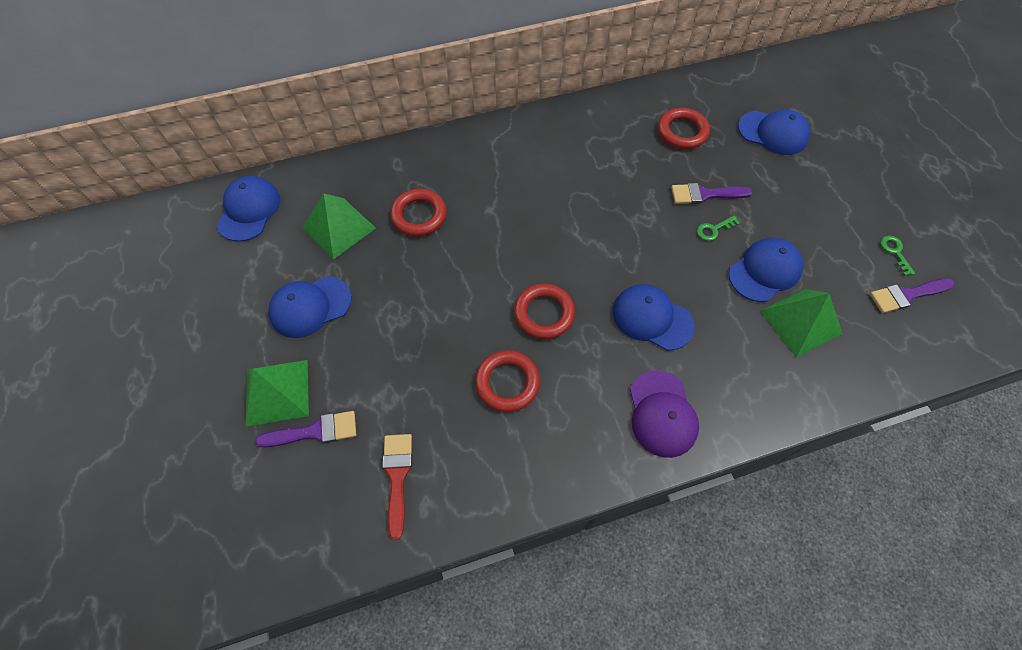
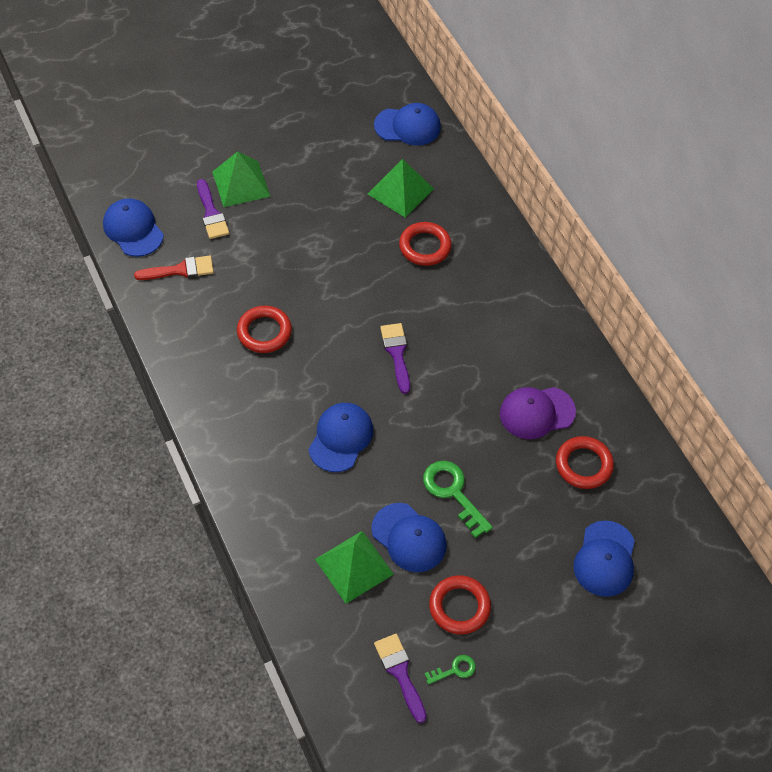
camera: 80 degrees right, 5 degrees down
(310, 306) = (318, 188): blue cap -> blue cap (133, 229)
(544, 313) = (334, 353): red ring -> red ring (459, 607)
(662, 414) = (247, 446): purple cap -> purple cap (536, 412)
(705, 194) = (498, 486): purple brush -> purple brush (397, 354)
(714, 229) = (453, 493): green key -> green key, size x1.89

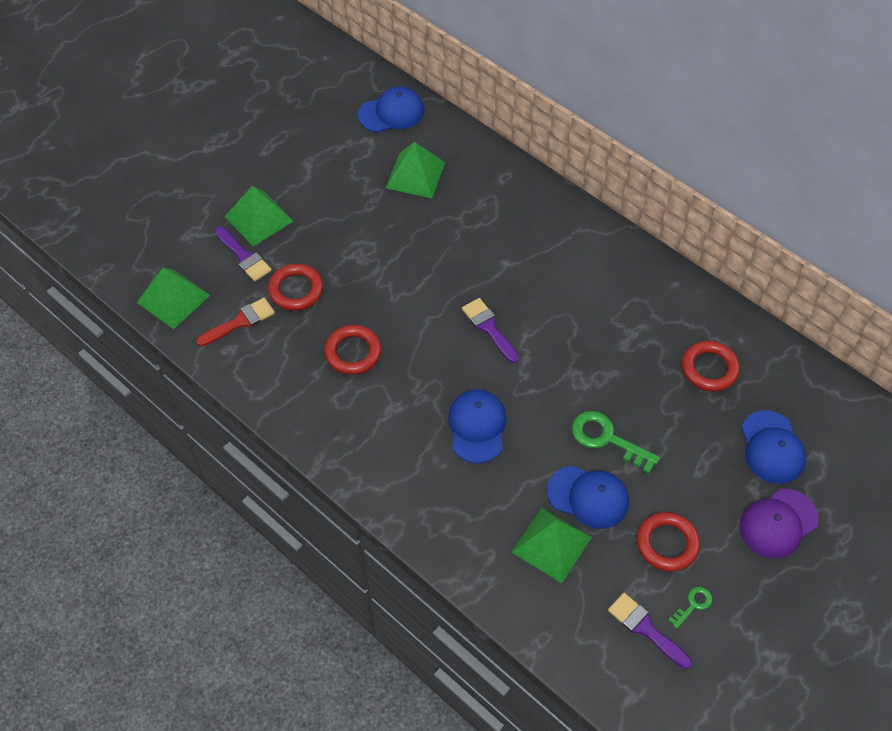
camera: 20 degrees left, 0 degrees up
(133, 229) = (173, 298): blue cap -> green pyramid
(425, 247) = (464, 219): red ring -> red ring (296, 290)
(536, 412) = (643, 336): purple cap -> purple cap (778, 523)

